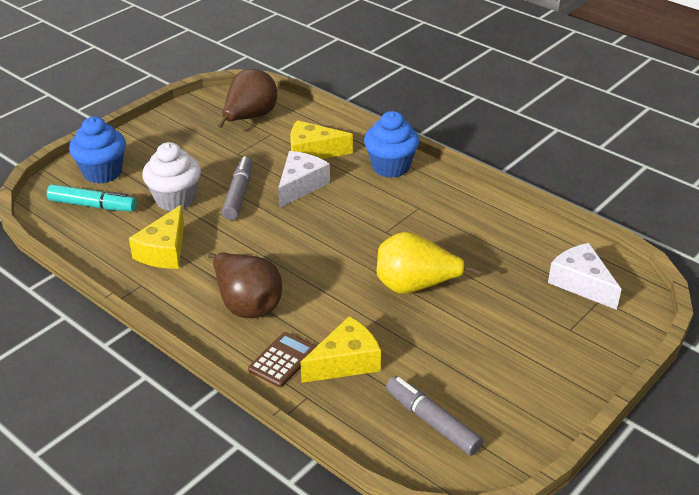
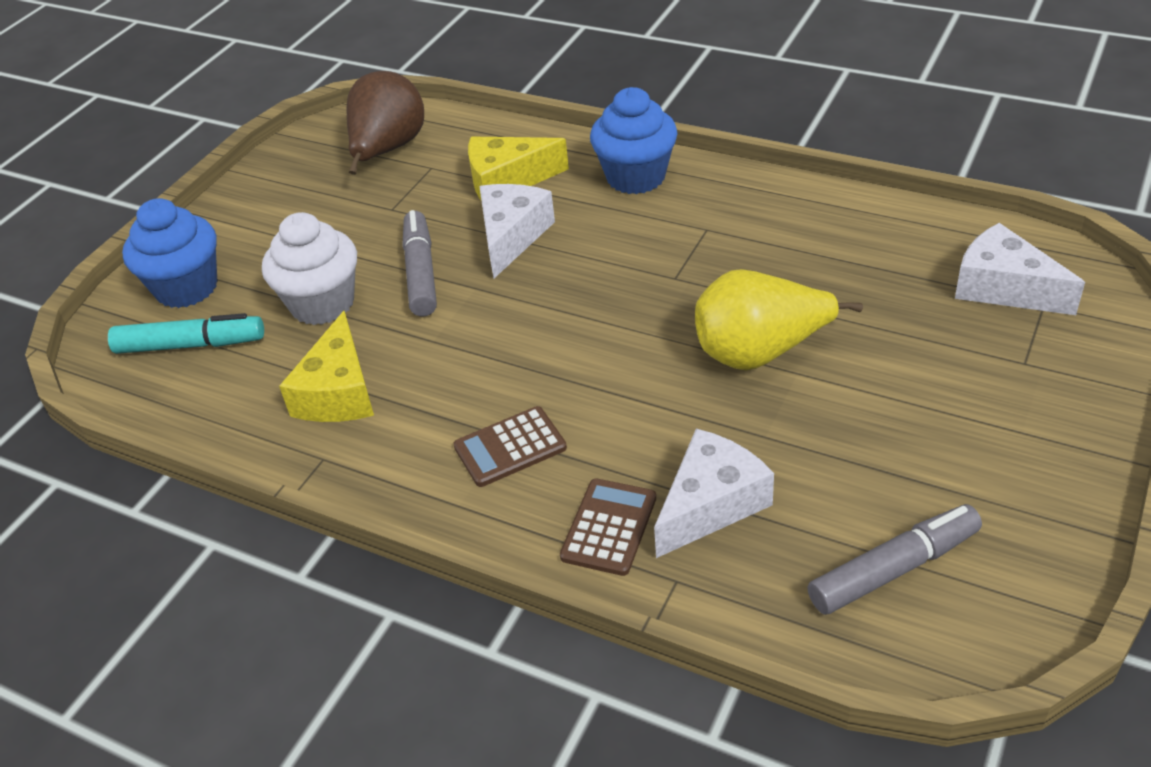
camera: 10 degrees left, 5 degrees up
(247, 304) = (510, 447): brown pear -> brown calculator
(345, 362) = (711, 504): yellow cheese -> white cheese
(432, 421) = (894, 569): grey marker -> grey marker turned 120 degrees clockwise

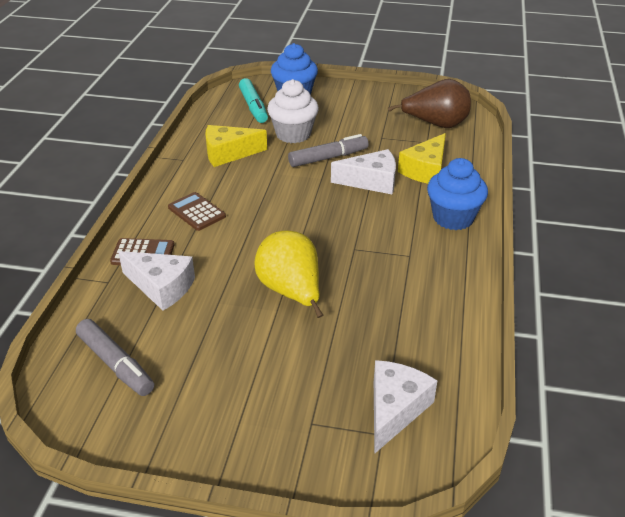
camera: 70 degrees right, 5 degrees down
(507, 180) = (425, 170): yellow cheese -> yellow cheese turned 120 degrees counterclockwise

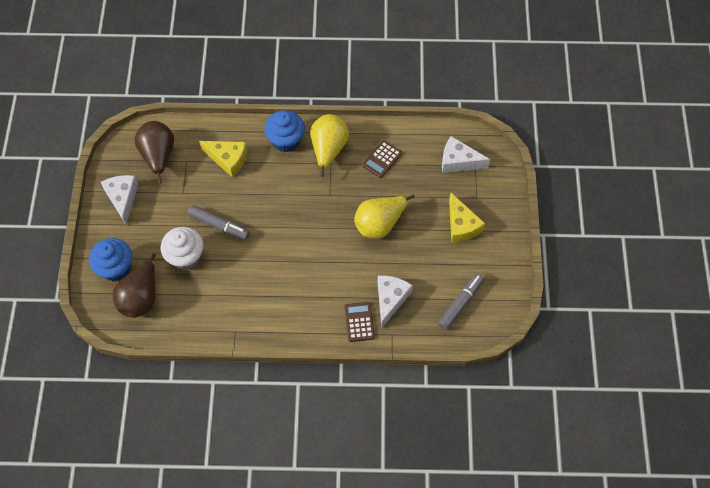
camera: 100 degrees left, 25 degrees up
(196, 212) = (306, 301): brown calculator -> brown calculator (382, 159)
(228, 153) = (222, 299): yellow cheese -> yellow cheese (461, 225)
(253, 107) = (141, 297): turquoise marker -> brown pear
(328, 158) = (219, 225): grey marker -> grey marker turned 150 degrees clockwise
(371, 181) = (248, 193): white cheese -> white cheese (122, 198)
(435, 255) = (328, 149): none -> yellow pear

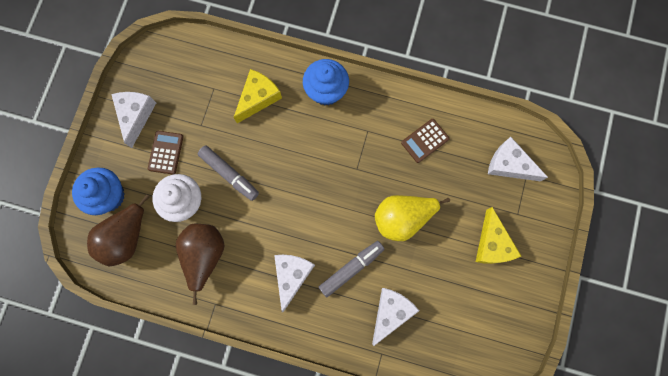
camera: 15 degrees right, 15 degrees up
(158, 156) = (185, 75): brown pear -> brown pear (204, 255)
(228, 159) = (258, 98): yellow cheese -> yellow cheese turned 90 degrees counterclockwise
(297, 292) = (292, 275): none -> white cheese
(328, 149) = (369, 113): yellow pear -> none
(359, 322) = (350, 329): brown calculator -> brown calculator (166, 152)
(461, 303) = (466, 338): grey marker -> grey marker (351, 268)

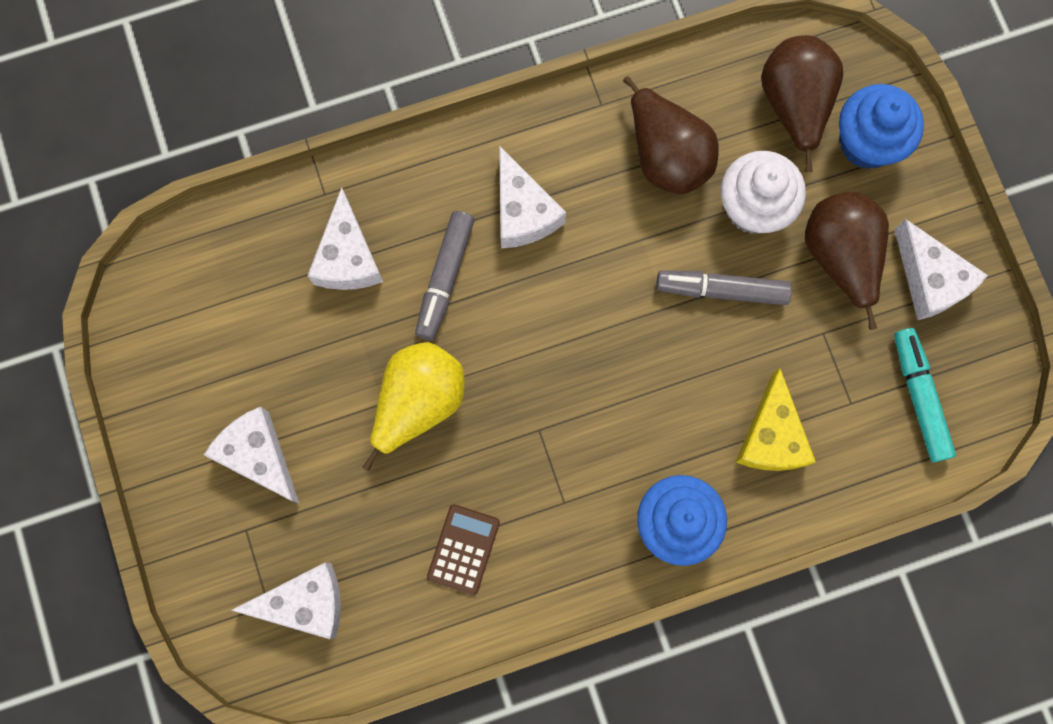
camera: 145 degrees right, 0 degrees up
(166, 152) = (839, 257): brown calculator -> brown pear
(183, 71) = (919, 396): none -> turquoise marker
(492, 244) = (258, 455): yellow cheese -> white cheese

